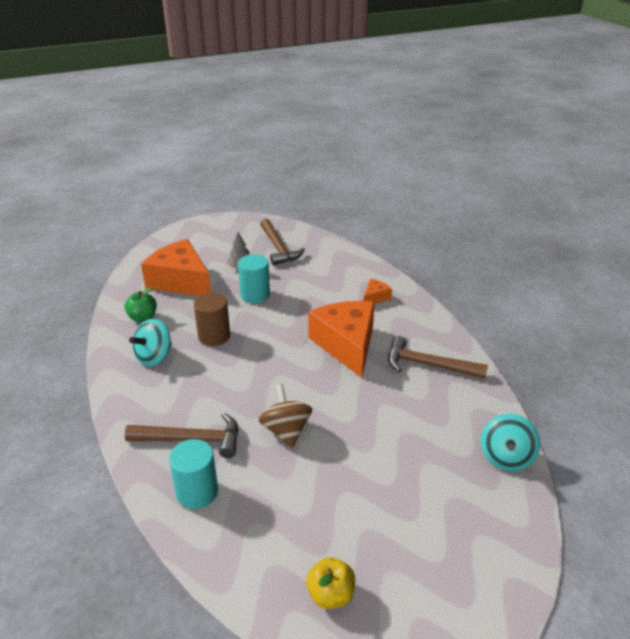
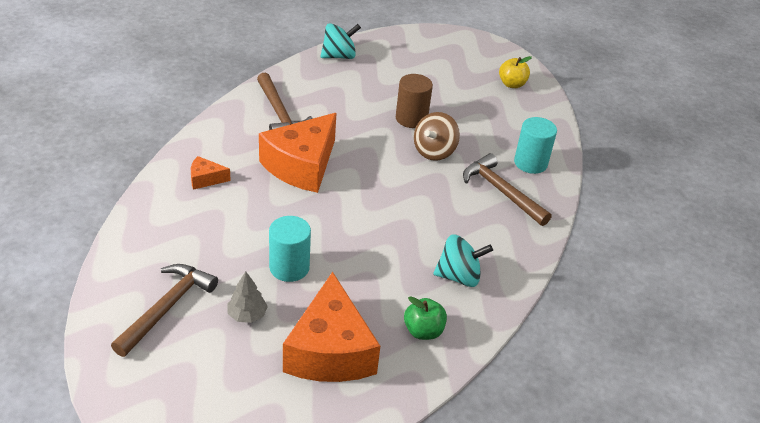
camera: 135 degrees left, 5 degrees up
(214, 336) = (386, 255): brown cylinder -> brown cylinder (411, 118)

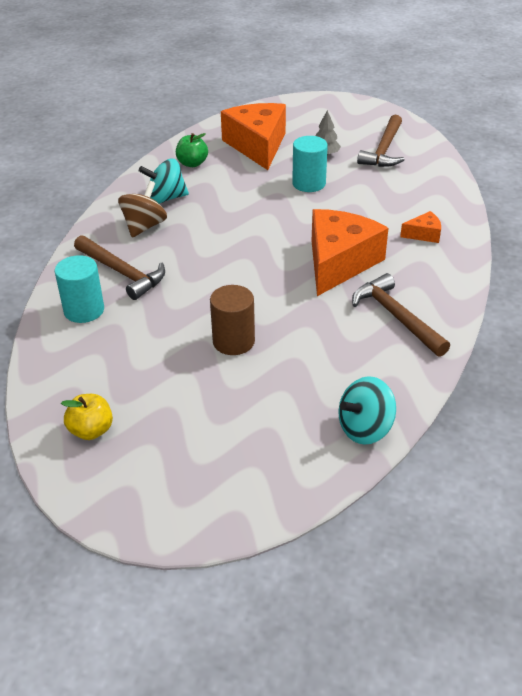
camera: 175 degrees right, 0 degrees up
(434, 151) = (199, 303): brown spinning top -> brown spinning top (144, 226)

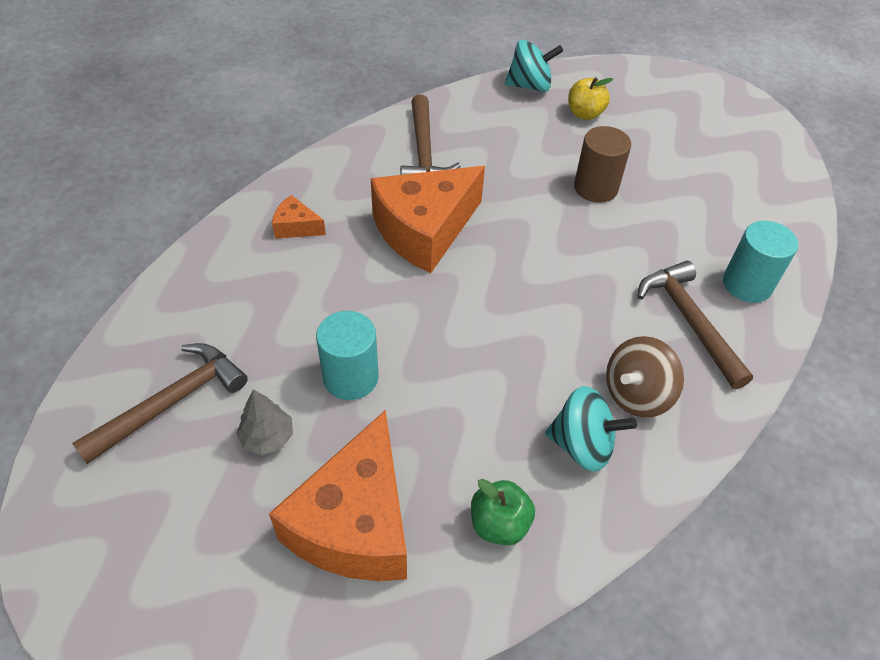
camera: 155 degrees left, 10 degrees up
(91, 430) = (755, 160): yellow apple -> yellow apple (584, 114)

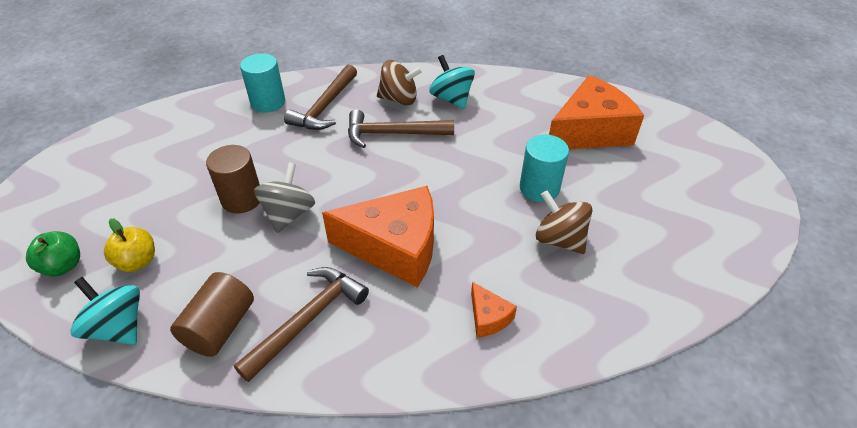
camera: 135 degrees left, 5 degrees down
(172, 402) = (664, 239): brown hammer -> brown hammer (392, 134)
(267, 437) = (612, 187): grey tree -> none
(285, 330) = (559, 239): none -> brown spinning top
(472, 118) = (220, 327): none -> brown cylinder
(499, 524) = (522, 98): green apple -> green apple (63, 266)
(542, 201) = (289, 214): none -> grey spinning top

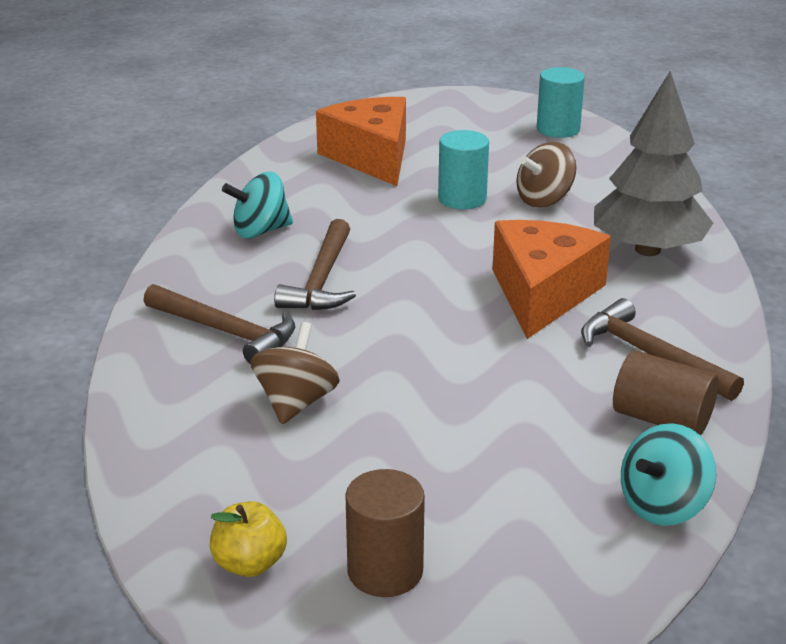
camera: 80 degrees left, 15 degrees down
(63, 266) = (543, 581): green apple -> none
(137, 261) = (542, 500): yellow apple -> yellow apple (249, 563)
(242, 199) = (426, 408): brown cylinder -> brown cylinder (385, 571)
(268, 102) = (183, 387): turquoise cylinder -> turquoise cylinder (558, 129)
(289, 214) = (468, 368): grey spinning top -> none
(399, 99) = (240, 269): brown spinning top -> brown spinning top (296, 402)
(488, 317) = (647, 250): orange cheese -> grey tree

